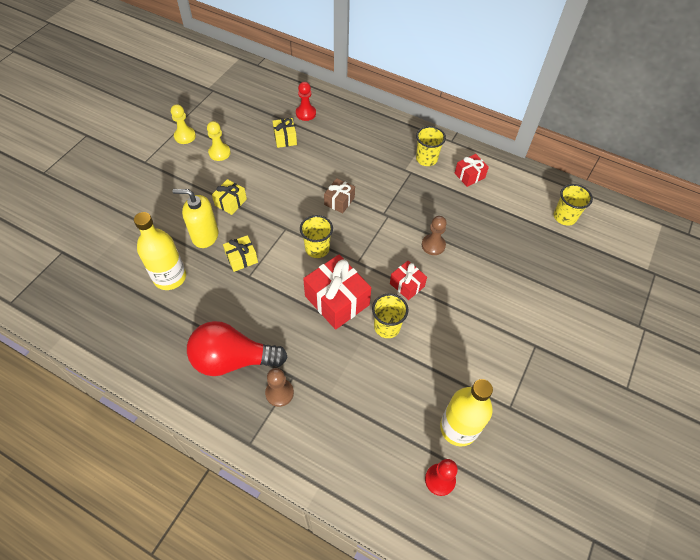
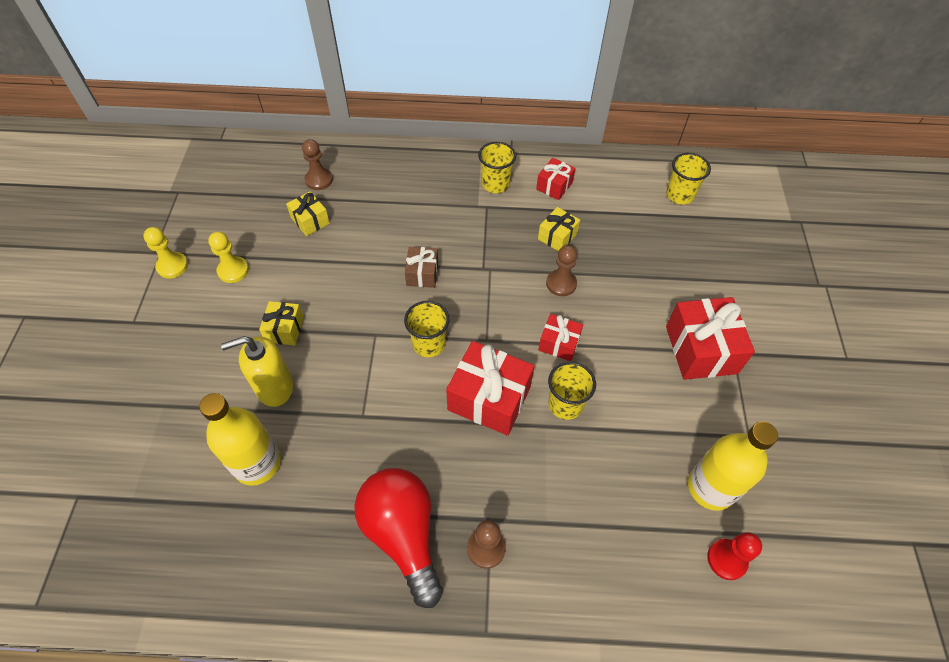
camera: 25 degrees left, 0 degrees up
(233, 359) = (403, 534): red light bulb -> red light bulb turned 90 degrees clockwise
(241, 258) = (340, 396): yellow gift -> yellow gift (557, 236)
(306, 113) = (319, 180): red pawn -> brown pawn
(511, 332) = (701, 349): none -> red gift

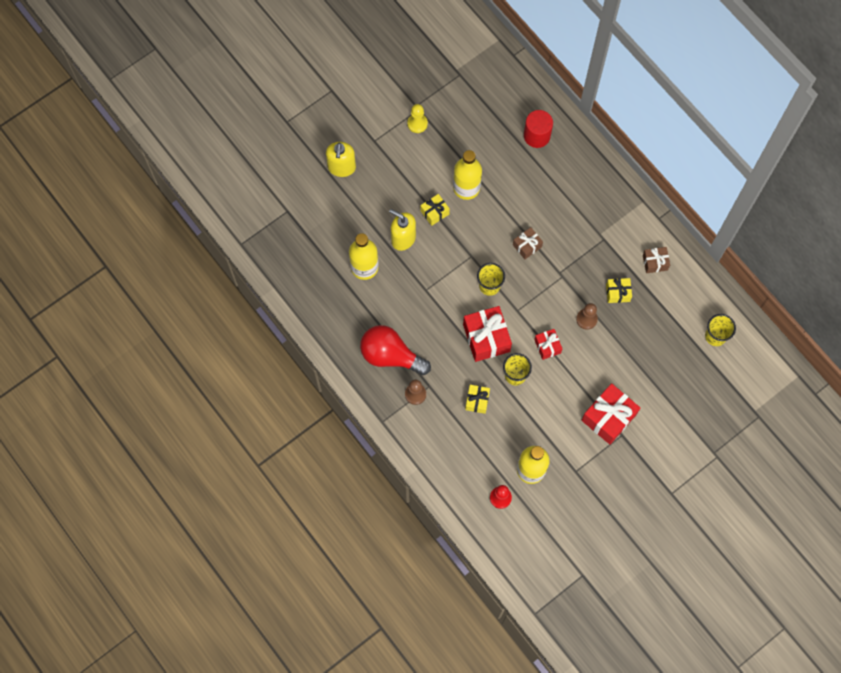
camera: 50 degrees right, 15 degrees up
(114, 382) = (341, 167): none -> yellow soap dispenser
(233, 270) = (442, 154): yellow pawn -> none
(295, 277) = (466, 188): none -> yellow bottle
(310, 220) = (506, 159): yellow gift -> yellow gift (477, 401)
(319, 180) = (537, 136): brown pawn -> red cylinder
(403, 534) = (390, 355): red light bulb -> red light bulb turned 90 degrees counterclockwise
(495, 184) = (625, 230): yellow cup -> none
(554, 186) = (655, 262): red gift -> brown gift

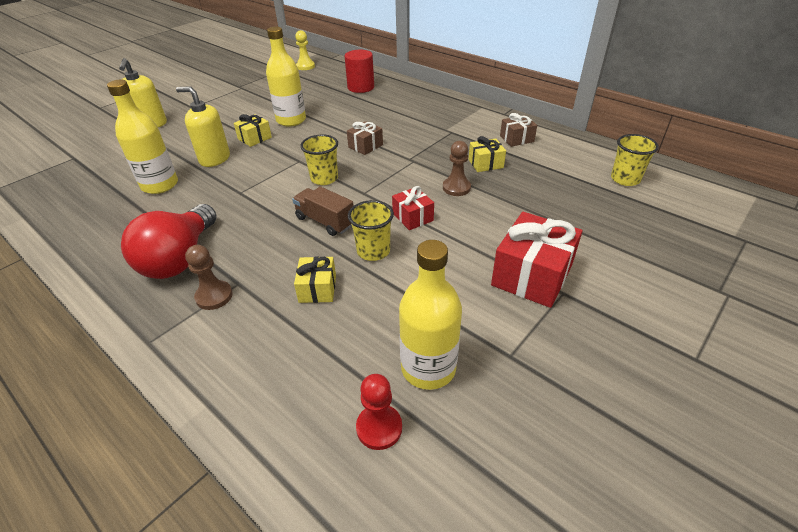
camera: 10 degrees left, 30 degrees down
(390, 355) = (180, 258): red light bulb -> red light bulb turned 90 degrees counterclockwise
(417, 123) = (239, 94): yellow pawn -> yellow pawn (305, 66)
(486, 338) = (325, 221): red gift -> brown truck

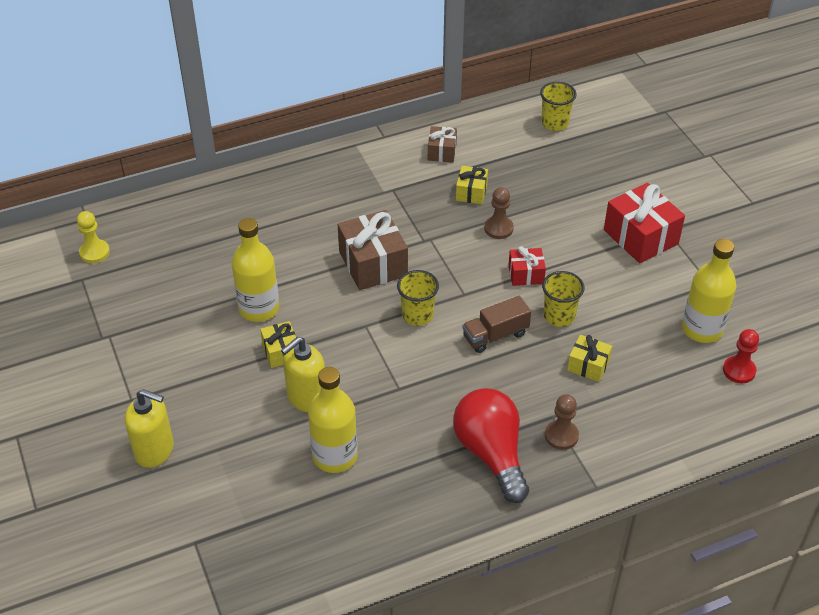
camera: 65 degrees left, 5 degrees up
(180, 258) = (491, 453): red light bulb -> red light bulb turned 150 degrees counterclockwise
(361, 87) = (217, 220): red cylinder -> none
(365, 146) = (373, 264): brown gift -> brown gift, size x1.83

